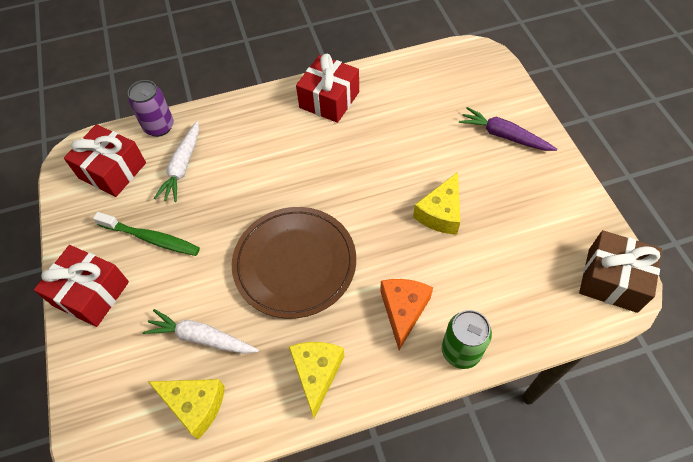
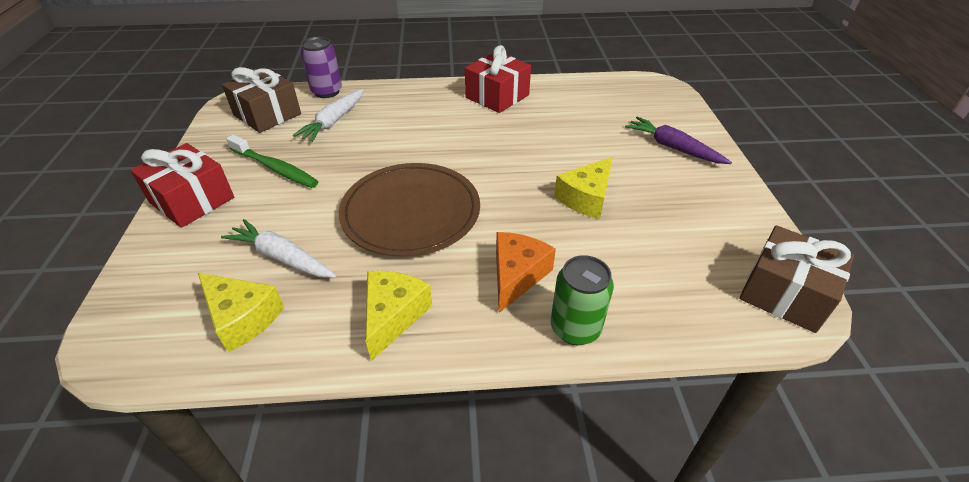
camera: 10 degrees right, 15 degrees down
(112, 170) = (267, 114): red gift -> brown gift

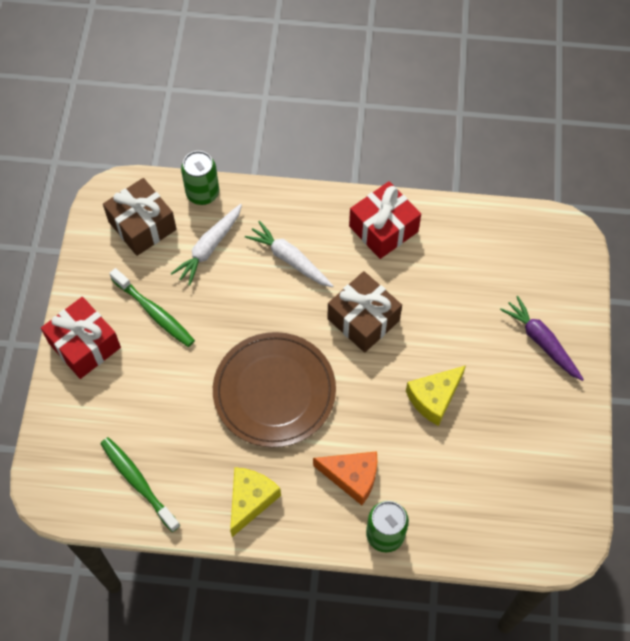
camera: 10 degrees right, 20 degrees up
(242, 318) = (138, 483): yellow cheese -> green toothbrush
(282, 257) = (165, 426): white carrot -> white carrot (290, 259)
(327, 92) = (202, 193): purple can -> green can
(517, 275) = (352, 477): orange cheese -> orange cheese turned 75 degrees clockwise
(784, 294) = (561, 531): brown gift -> brown gift (363, 320)

